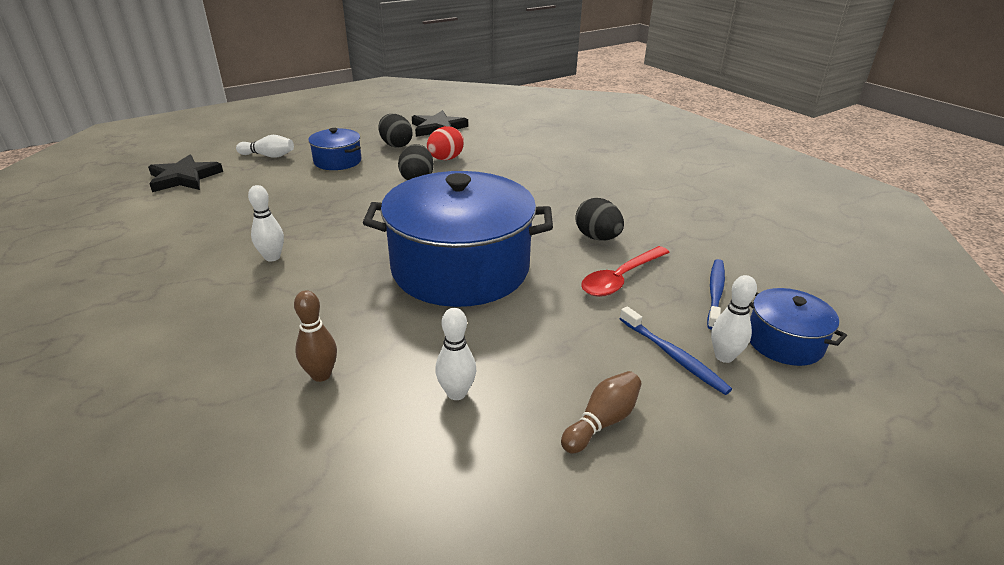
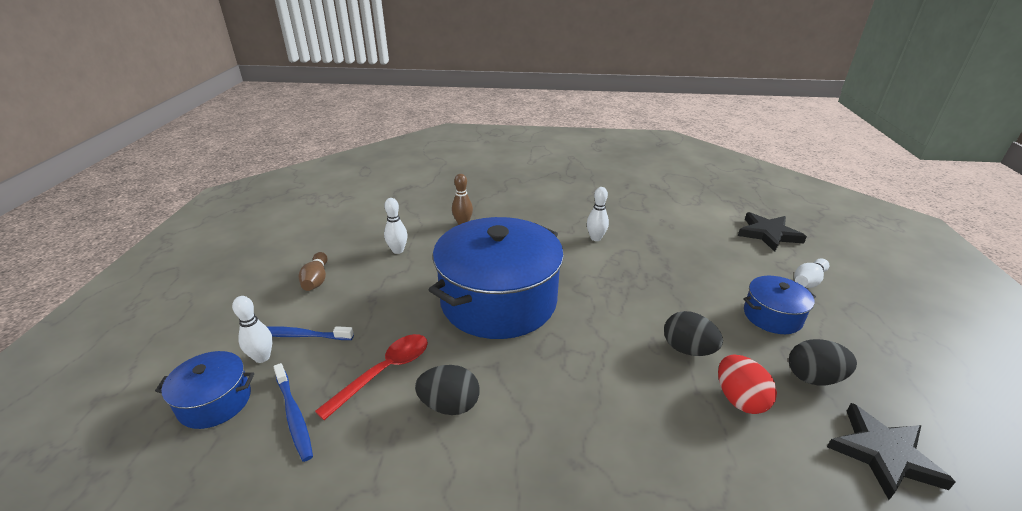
camera: 130 degrees right, 0 degrees up
(620, 279) = (385, 372): red spoon -> red spoon turned 45 degrees clockwise

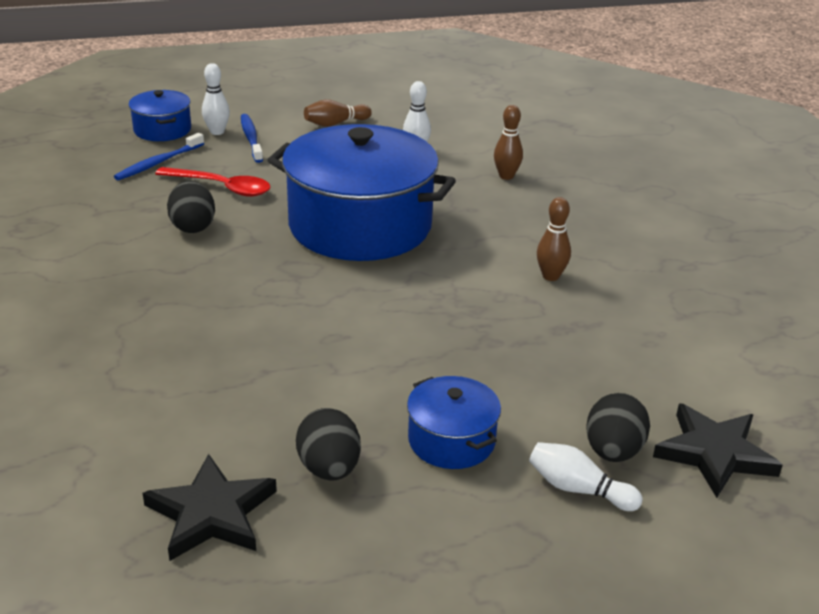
camera: 70 degrees right, 0 degrees up
(595, 238) = (550, 276): white bowling pin -> brown bowling pin
(687, 349) = (337, 363): black egg -> black egg (613, 451)
(739, 399) = (264, 402): red egg -> none

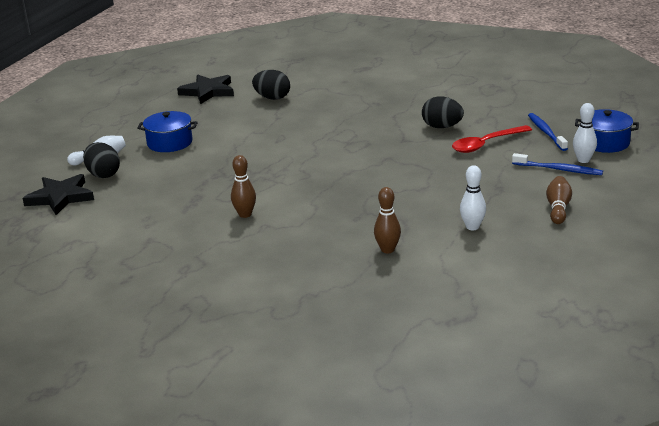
camera: 130 degrees right, 5 degrees down
(329, 468) = (196, 115): black egg -> black egg (272, 98)
(360, 226) = (382, 174): blue pot -> none

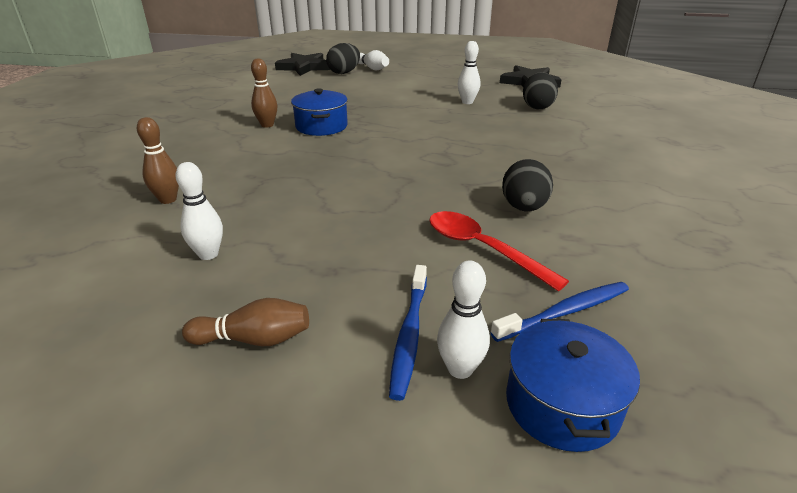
camera: 75 degrees right, 5 degrees up
(169, 143) = (410, 83): blue pot -> blue pot (321, 126)
(242, 123) = (467, 102): none -> white bowling pin

